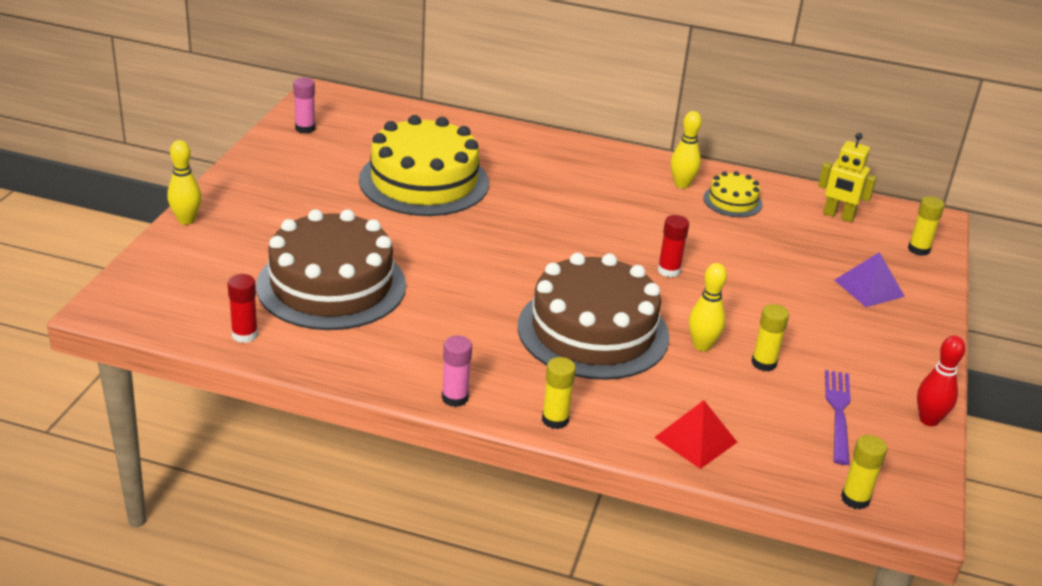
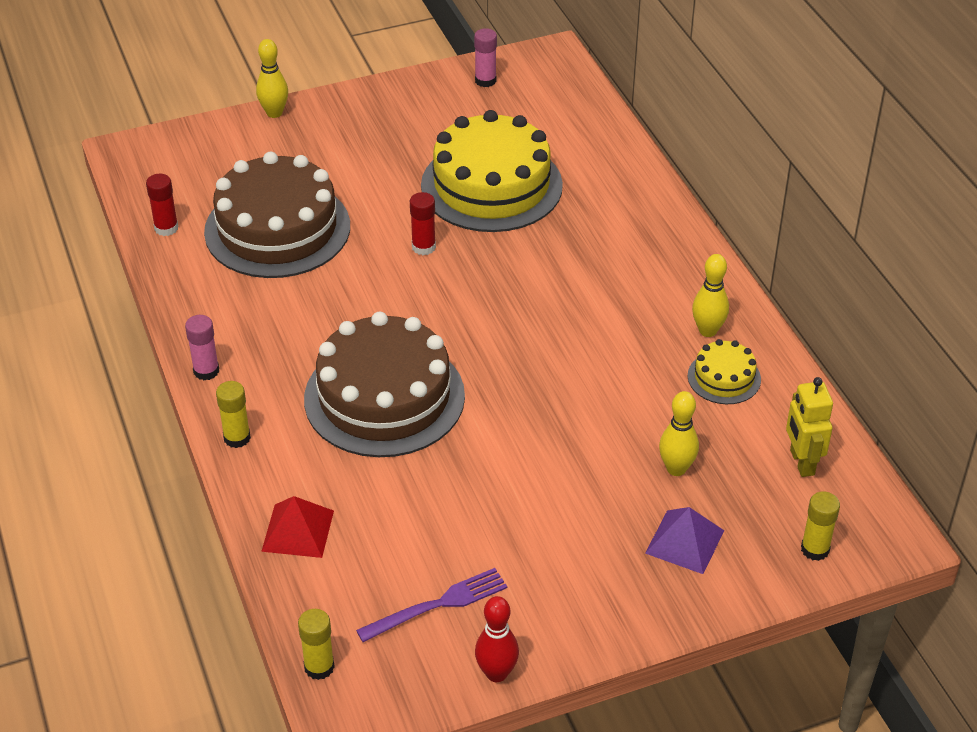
camera: 55 degrees right, 10 degrees up
(669, 270) = (538, 395): red glue stick -> red glue stick (423, 247)
(702, 345) = (441, 472): yellow bowling pin -> yellow bowling pin (676, 469)
(764, 363) = (460, 523): yellow glue stick -> none

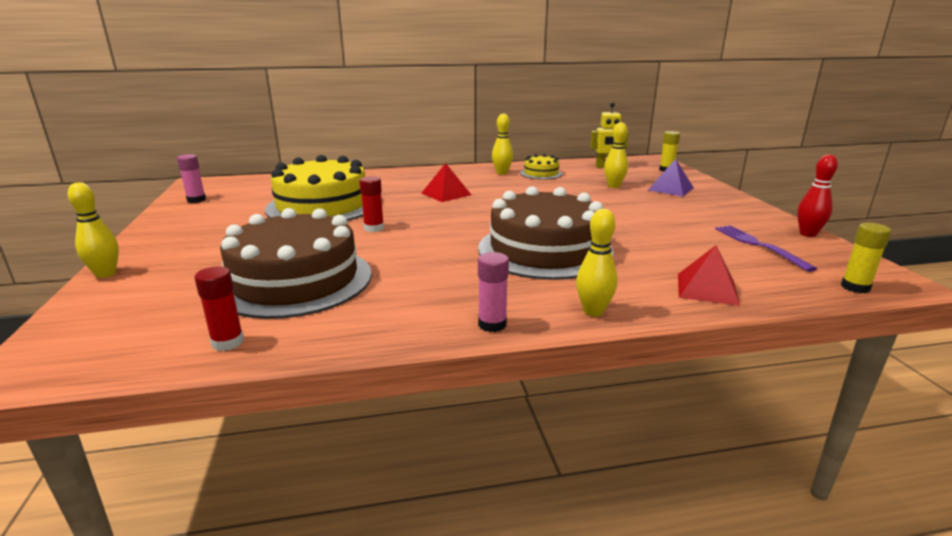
camera: 80 degrees left, 20 degrees down
(237, 438) = (593, 311): yellow glue stick -> yellow bowling pin
(575, 285) = (446, 194): none -> red pyramid

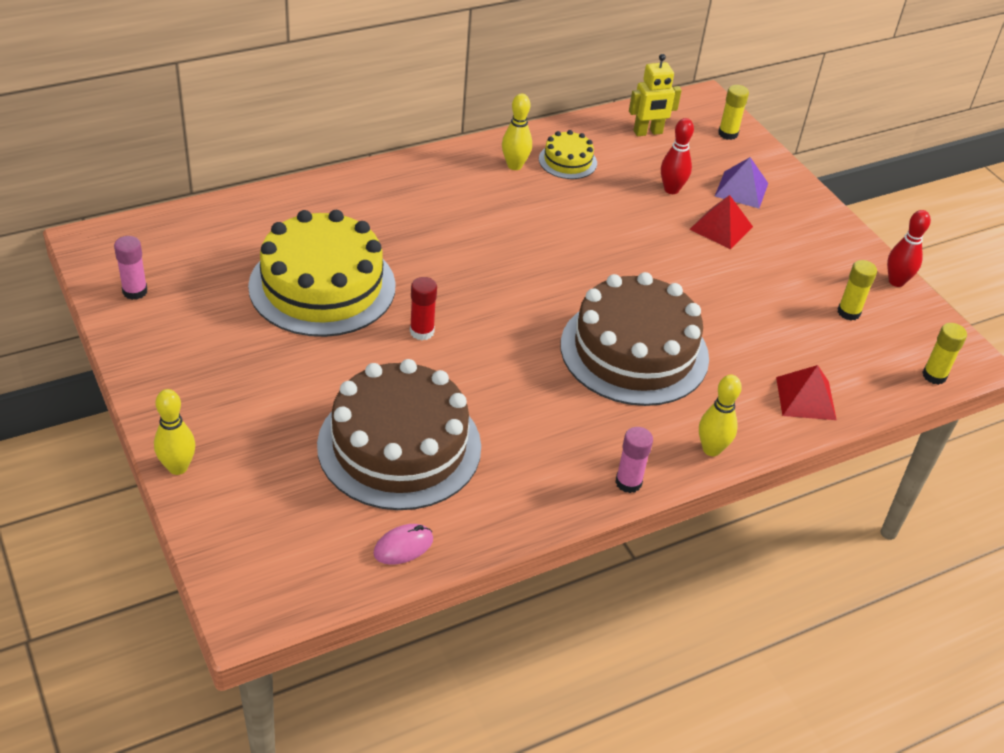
camera: 20 degrees left, 20 degrees up
(227, 342) = (403, 546): red glue stick -> pink mouse
(446, 194) = (466, 235): red pyramid -> red pyramid (721, 228)
(613, 186) = (671, 189): yellow bowling pin -> red bowling pin
(759, 245) = (848, 312): purple fork -> yellow glue stick

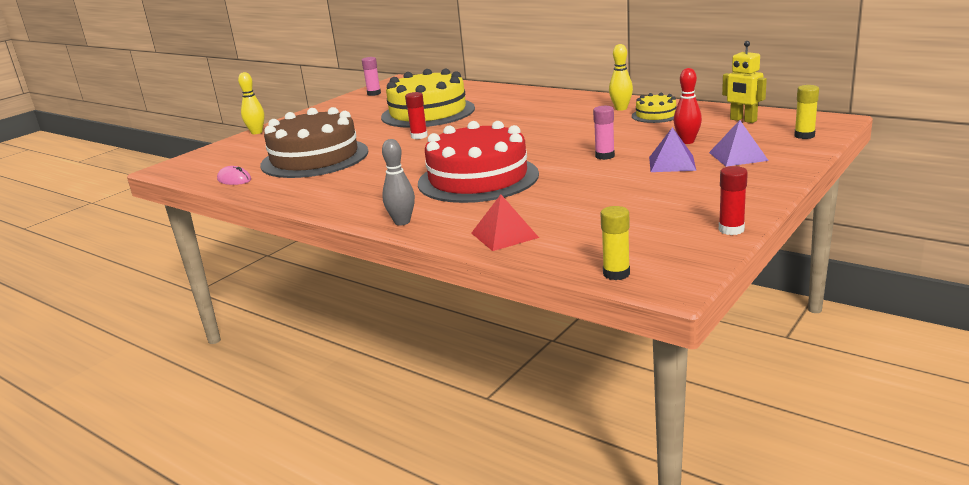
camera: 70 degrees right, 20 degrees down
(628, 482) = (340, 210): pink glue stick -> pink glue stick (604, 156)
(634, 351) = (478, 178): brown cake -> red cake
(711, 449) = (402, 222): yellow bowling pin -> grey bowling pin
(721, 228) = (672, 163): red pyramid -> purple pyramid
(848, 312) = (646, 223): yellow glue stick -> none
(896, 281) = (731, 229): red bowling pin -> red glue stick

